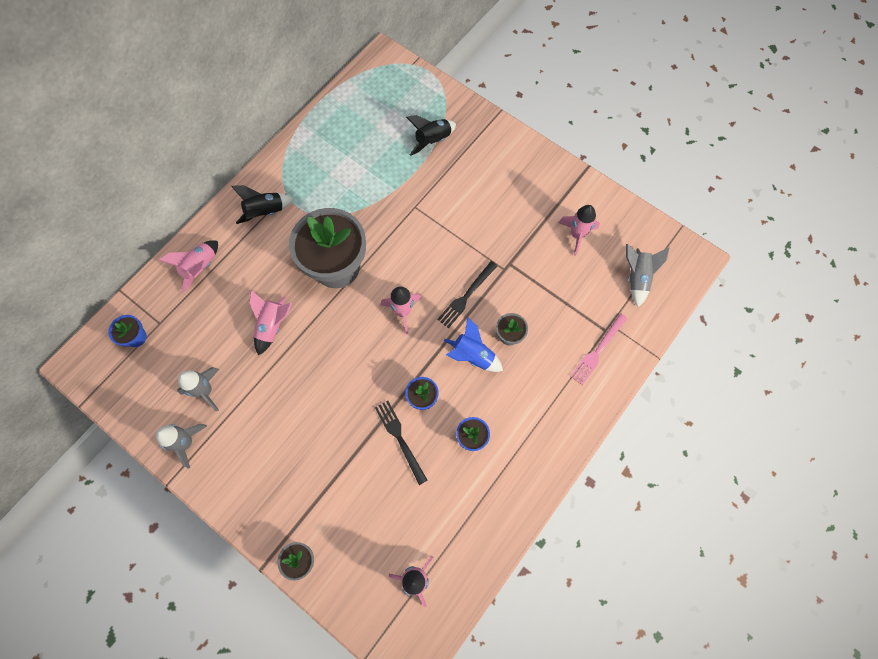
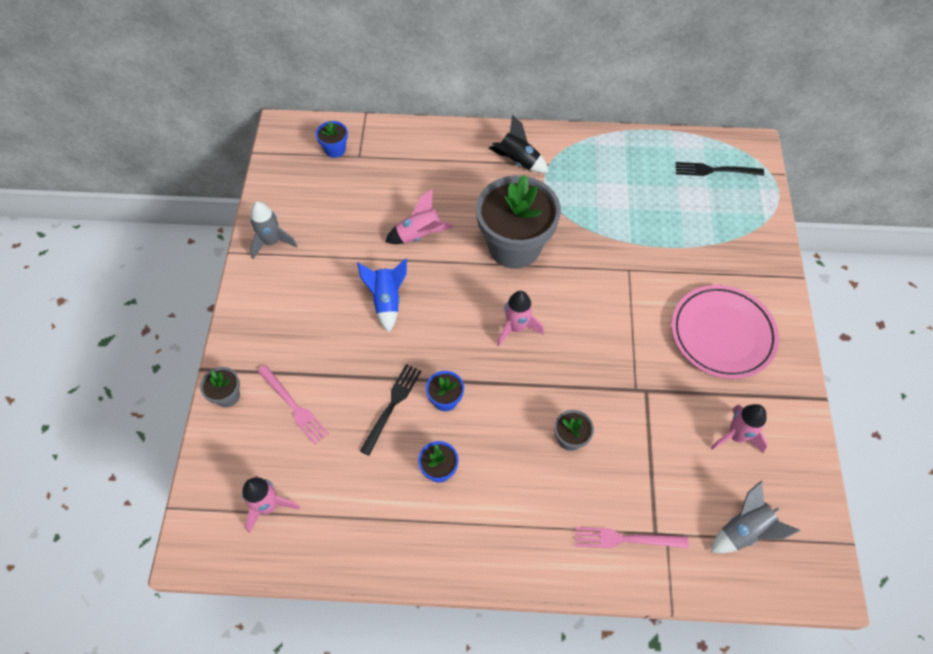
camera: 55 degrees right, 10 degrees down
(200, 268) = (429, 151): pink rocket -> none
(205, 391) = (326, 226): grey rocket -> none
(348, 512) = (293, 406): none -> pink fork
(432, 141) = (710, 241): black rocket -> none
(466, 296) = (578, 372): black fork -> black fork (715, 170)
(472, 355) = (522, 417): blue rocket -> blue rocket (387, 301)
(504, 188) = (722, 334): none -> pink plate

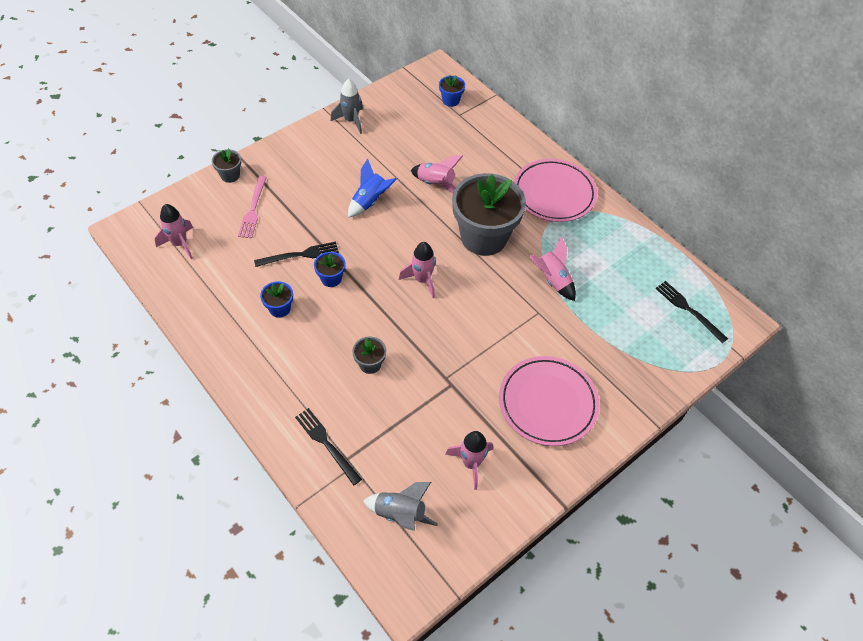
camera: 45 degrees right, 5 degrees down
(518, 161) = (554, 193): black rocket -> pink plate
(605, 234) = (552, 280): none -> pink rocket
(625, 539) = (326, 444): pink fork -> black fork

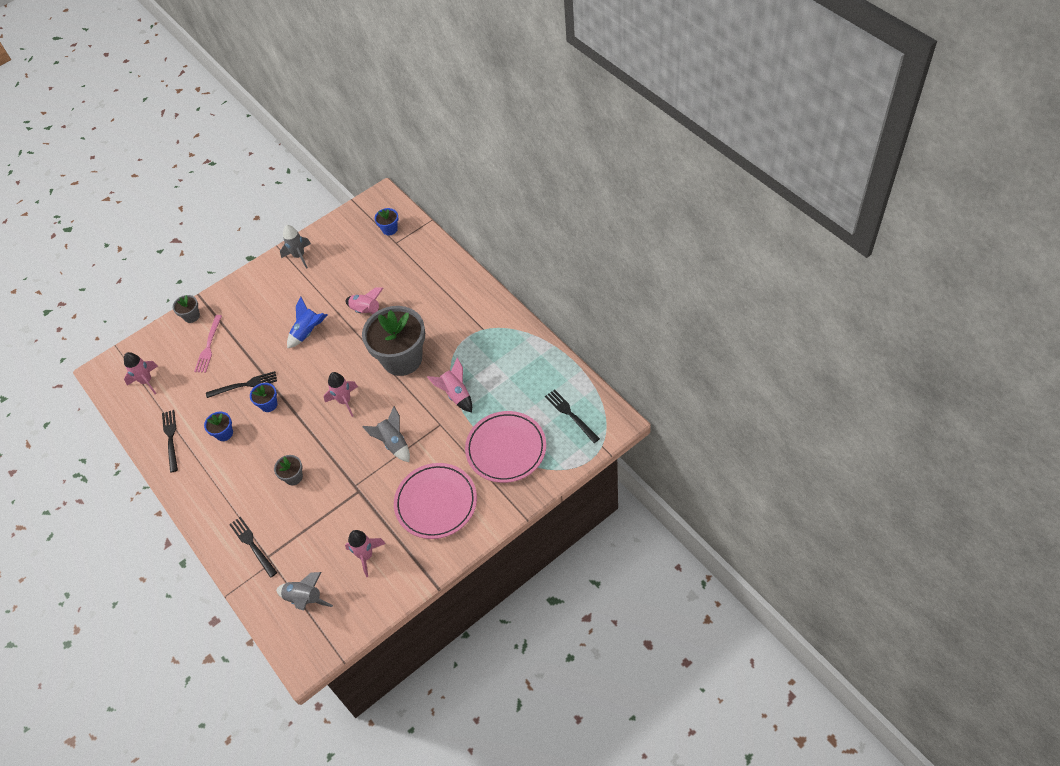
camera: 10 degrees right, 0 degrees up
(214, 311) = (171, 438): none -> black fork
(486, 331) = (393, 443): none -> grey rocket
(554, 193) = (469, 313): pink plate -> pink plate (506, 449)

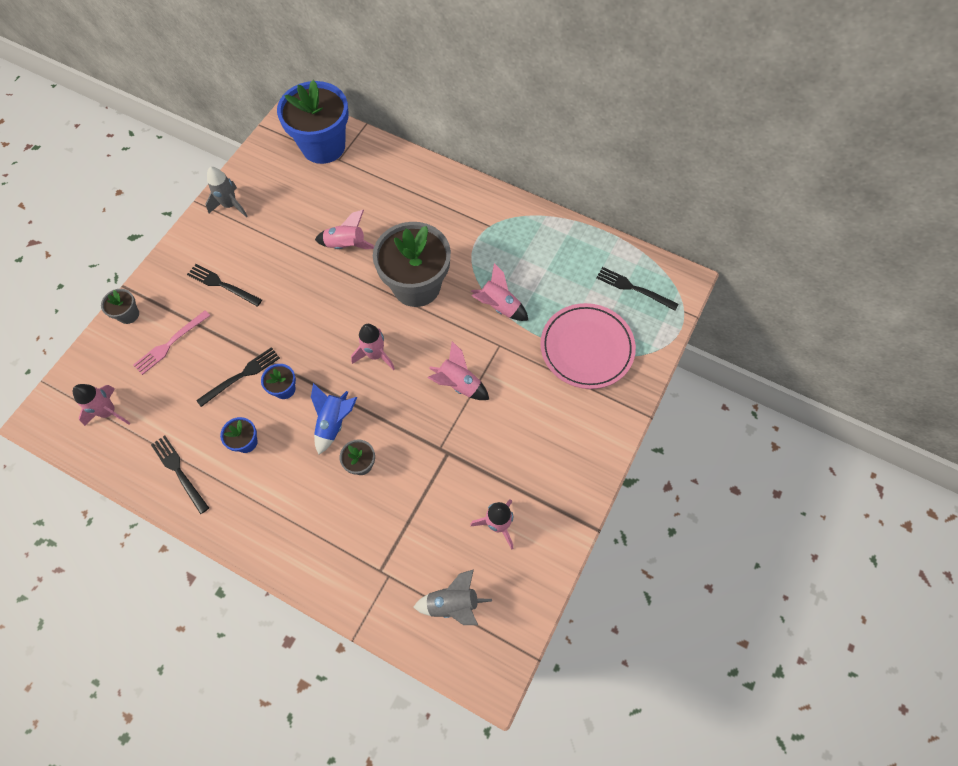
camera: 30 degrees left, 10 degrees up
(208, 346) = (170, 344): pink fork -> pink fork turned 60 degrees clockwise
(252, 545) = (354, 564): black fork -> black fork (222, 285)
(308, 332) = (288, 289): blue rocket -> blue rocket (334, 423)
(389, 229) = (323, 146): blue flower pot -> blue flower pot, size x2.36
(393, 443) = (458, 384): grey rocket -> pink rocket
(436, 503) = (543, 434): pink plate -> none

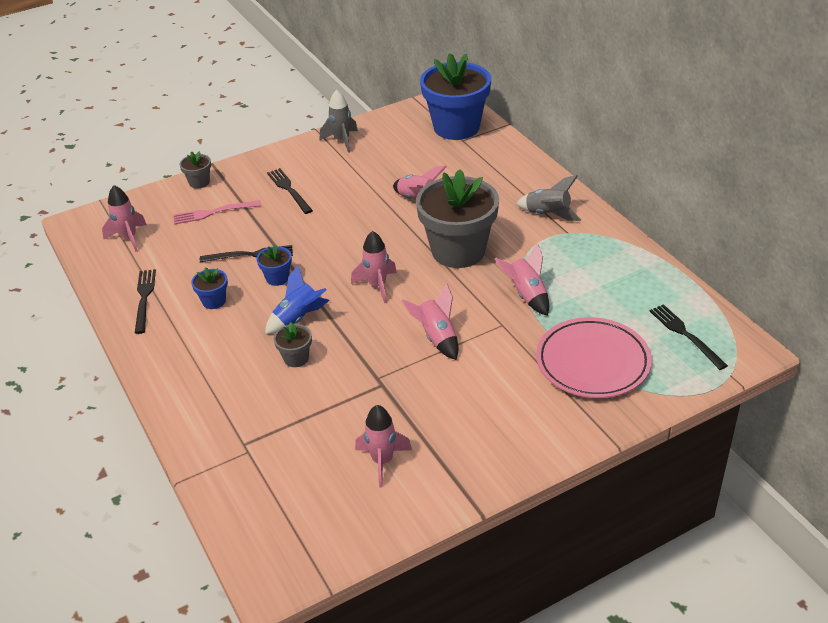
camera: 35 degrees right, 25 degrees down
(453, 603) = (287, 502): grey rocket -> grey rocket (548, 214)

